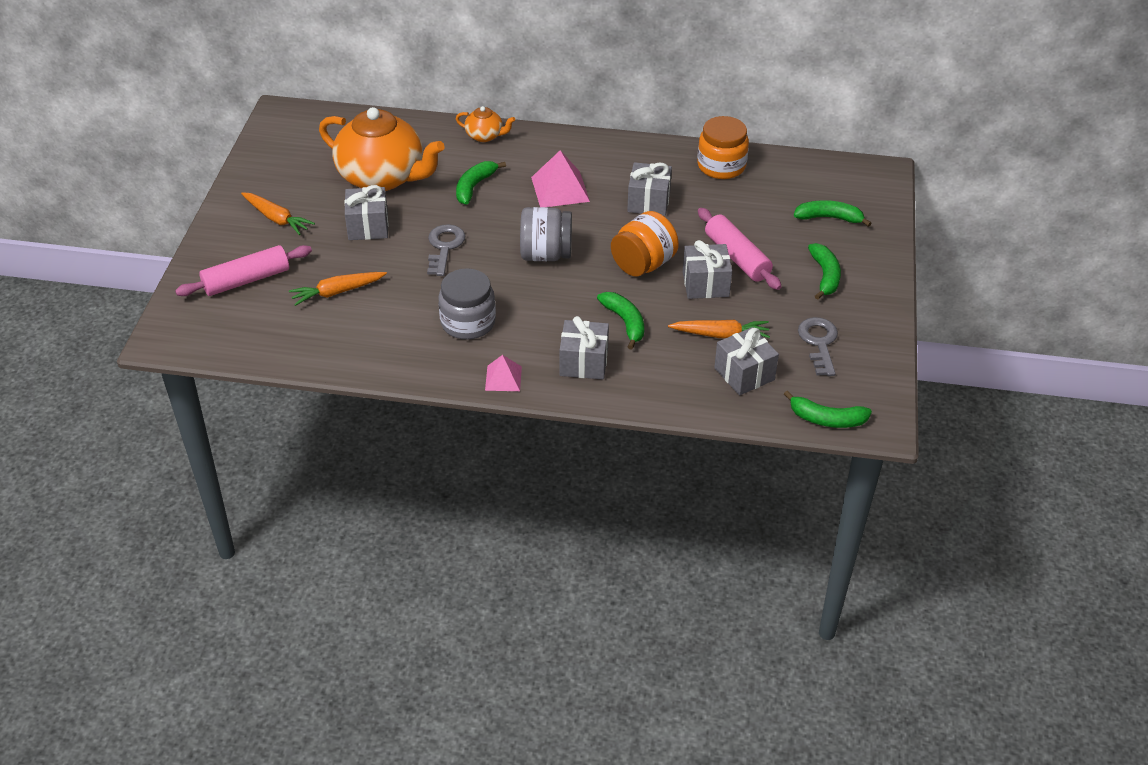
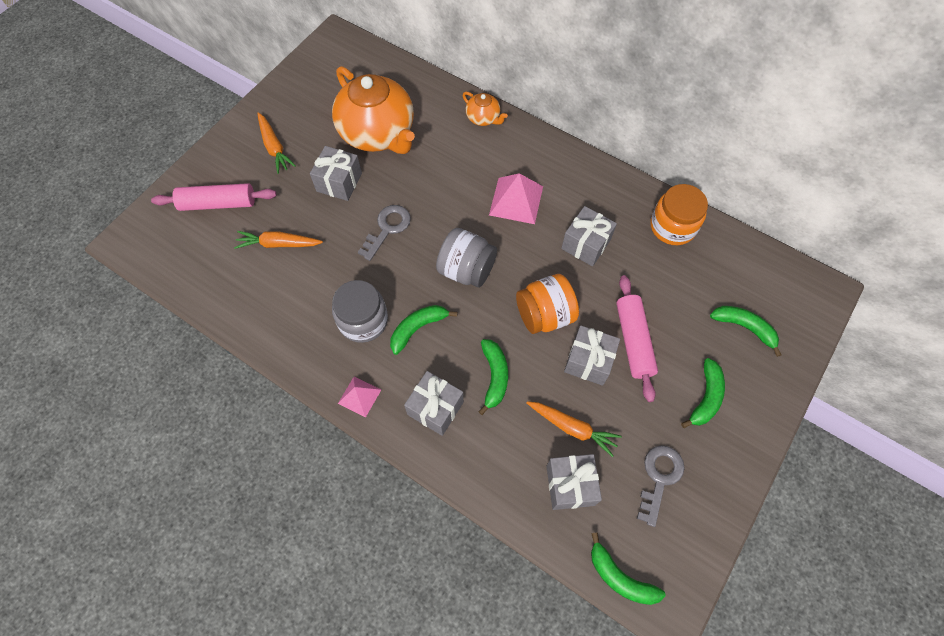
camera: 25 degrees right, 20 degrees up
(474, 187) = (446, 171): green banana -> green banana (418, 328)

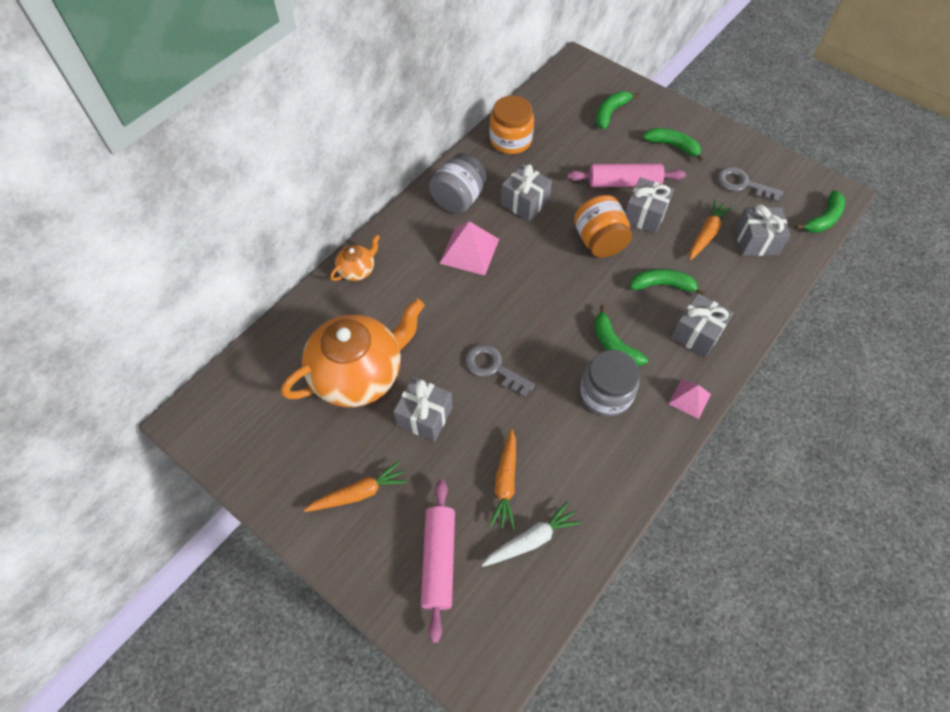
camera: 85 degrees left, 5 degrees down
(229, 265) = (531, 539): none -> white carrot
(466, 270) = (549, 299): grey jar -> grey jar (458, 199)

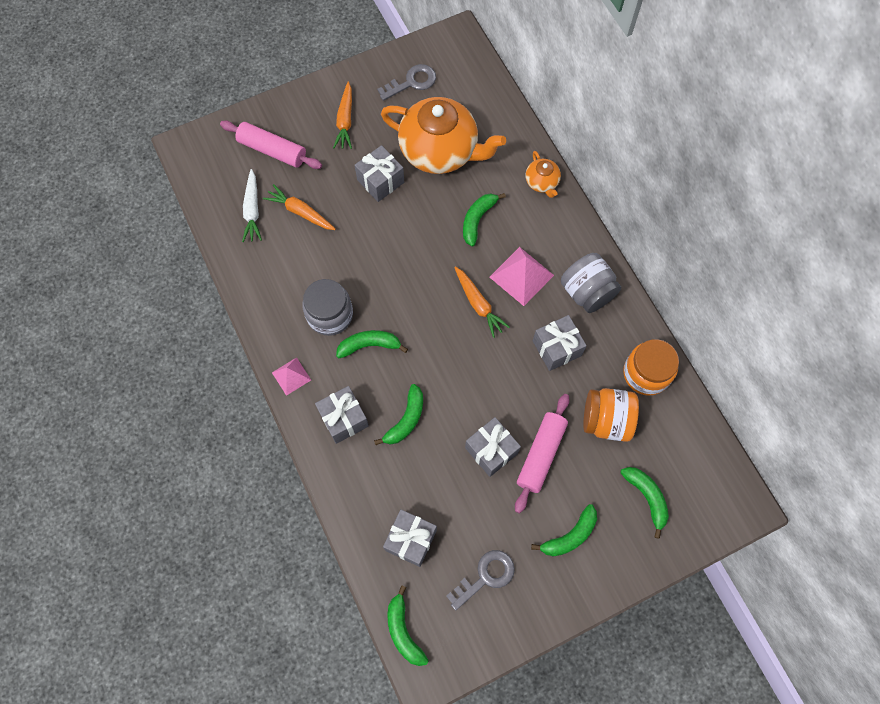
camera: 115 degrees right, 10 degrees up
(359, 374) = (440, 151): orange teapot -> orange teapot turned 60 degrees counterclockwise
(427, 307) = (477, 220): none -> green banana
(493, 368) = (396, 244): grey key -> grey key (412, 82)
(599, 241) = (480, 391): orange jar -> orange jar (606, 420)
(706, 234) = (442, 497): orange carrot -> orange carrot (478, 304)

